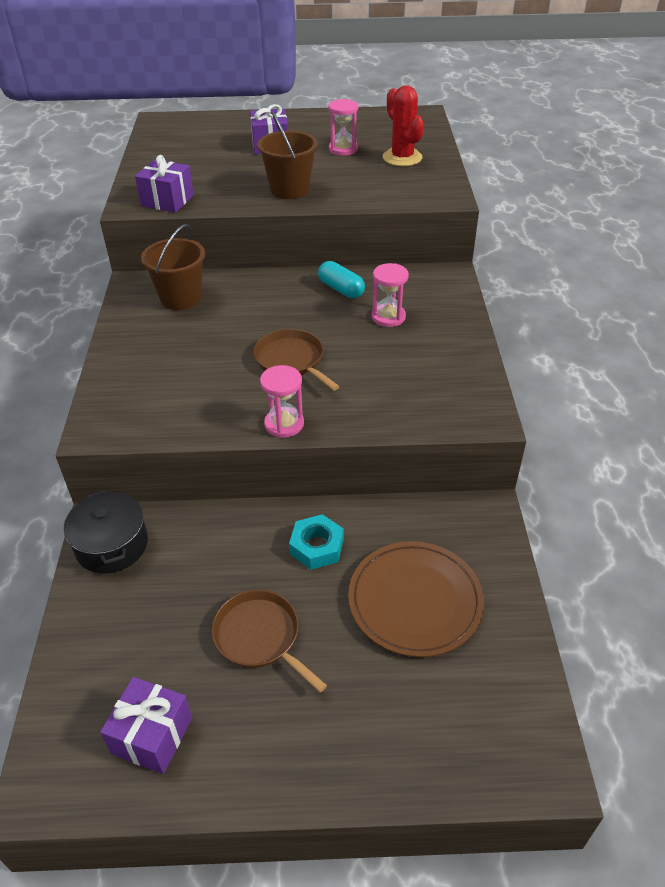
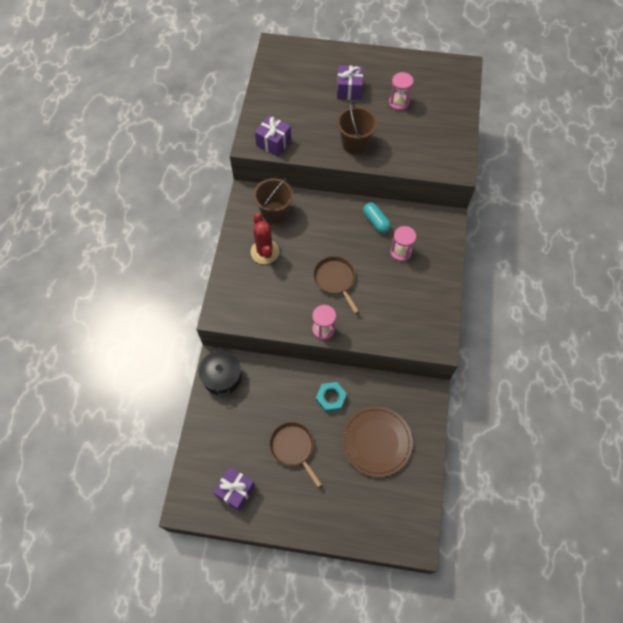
camera: 10 degrees right, 20 degrees up
(402, 158) = (437, 119): red cactus -> red cactus (265, 252)

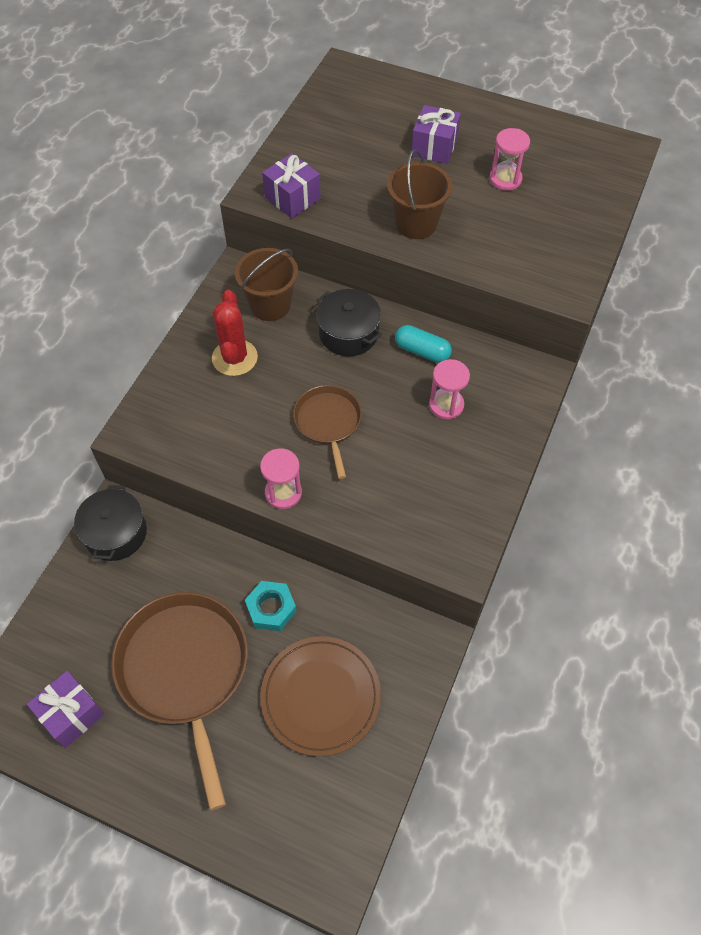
camera: 15 degrees right, 5 degrees down
(293, 447) = (185, 670): brown pan -> brown pan, size x1.83
(328, 220) = (348, 333): none -> black pot
(376, 221) = (422, 351): turquoise capsule -> turquoise capsule turned 45 degrees counterclockwise

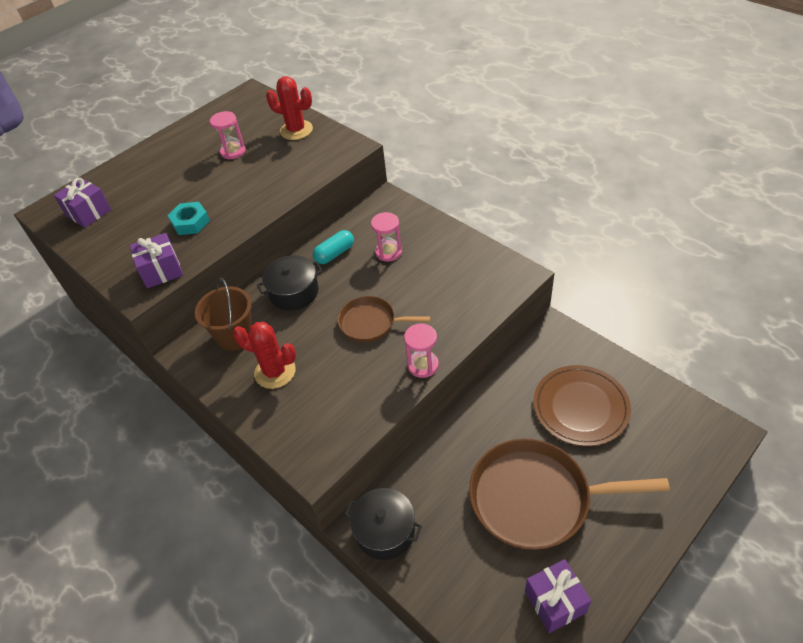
camera: 65 degrees left, 10 degrees down
(271, 608) = (498, 424): turquoise nut -> turquoise nut (190, 222)
(416, 224) = (241, 205): brown bucket -> none
(434, 147) = (174, 179): purple gift -> purple gift (88, 213)
(574, 224) = (296, 130): none -> red cactus

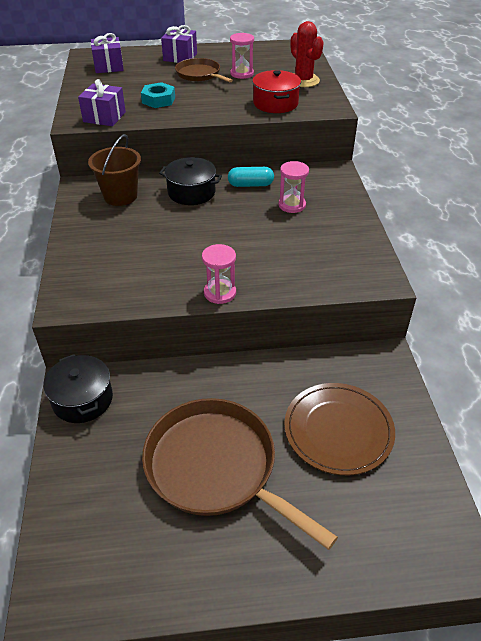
camera: 35 degrees right, 5 degrees down
(275, 372) = (116, 232): red cactus -> none
(301, 167) = (275, 103): none -> red pot
(370, 323) = (218, 242): brown pan -> brown pan (199, 74)
(555, 602) = (136, 554): purple gift -> purple gift (180, 57)

